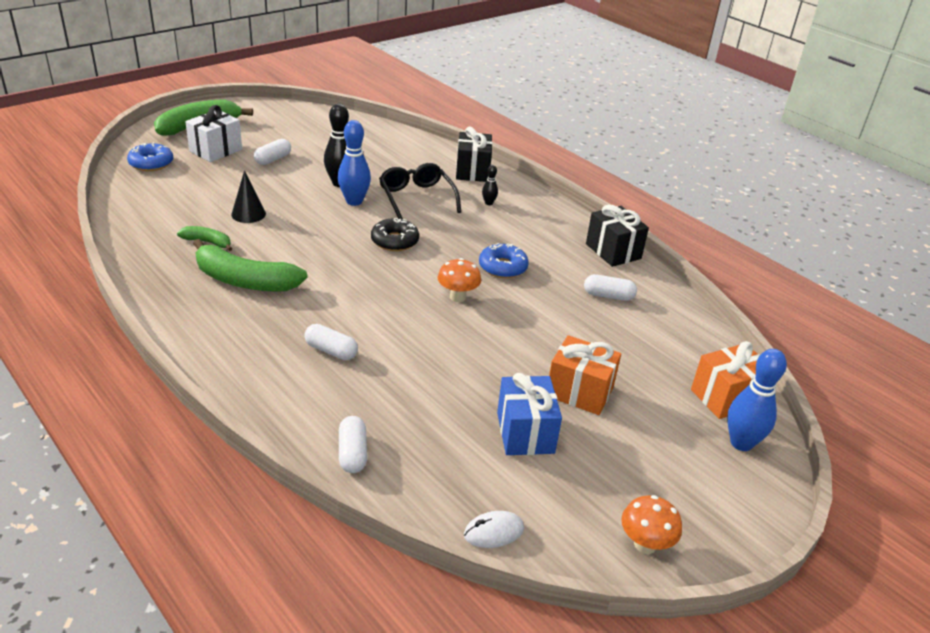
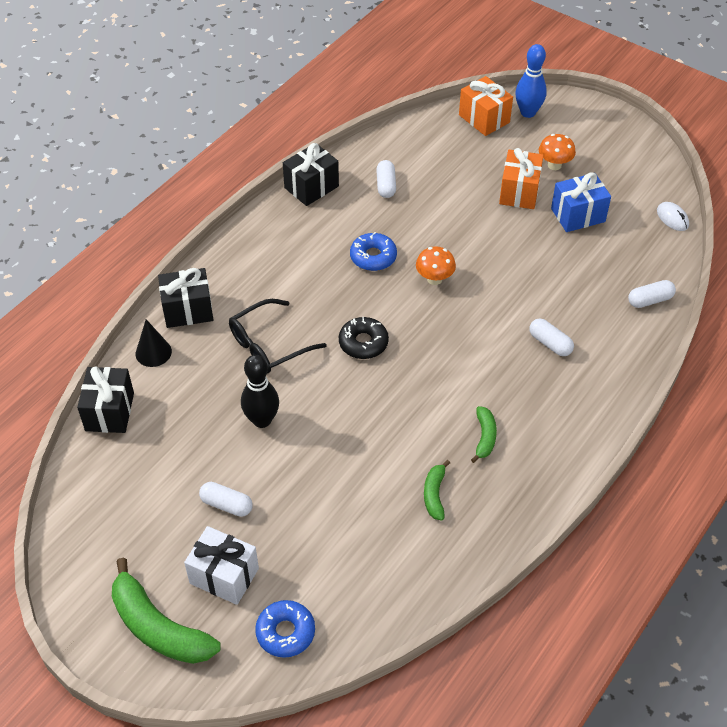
camera: 100 degrees left, 15 degrees up
(245, 281) = (484, 437): green banana -> green banana, size x0.51
(248, 214) = (364, 481): black cone -> black cone (153, 352)
(331, 351) = (550, 343): white capsule -> white capsule turned 60 degrees counterclockwise
(354, 201) = (298, 396): blue bowling pin -> none
(386, 132) = (109, 412): none -> black gift
(488, 203) = (256, 285): black bowling pin -> none
(645, 544) = (640, 153): orange mushroom -> orange mushroom (554, 165)

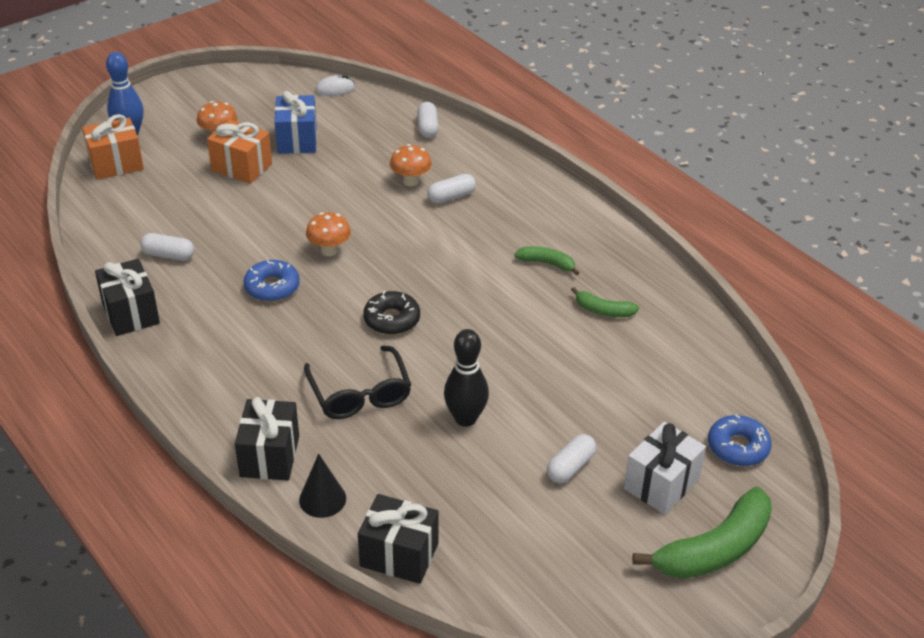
camera: 75 degrees left, 10 degrees down
(558, 308) = (411, 181): none -> orange mushroom

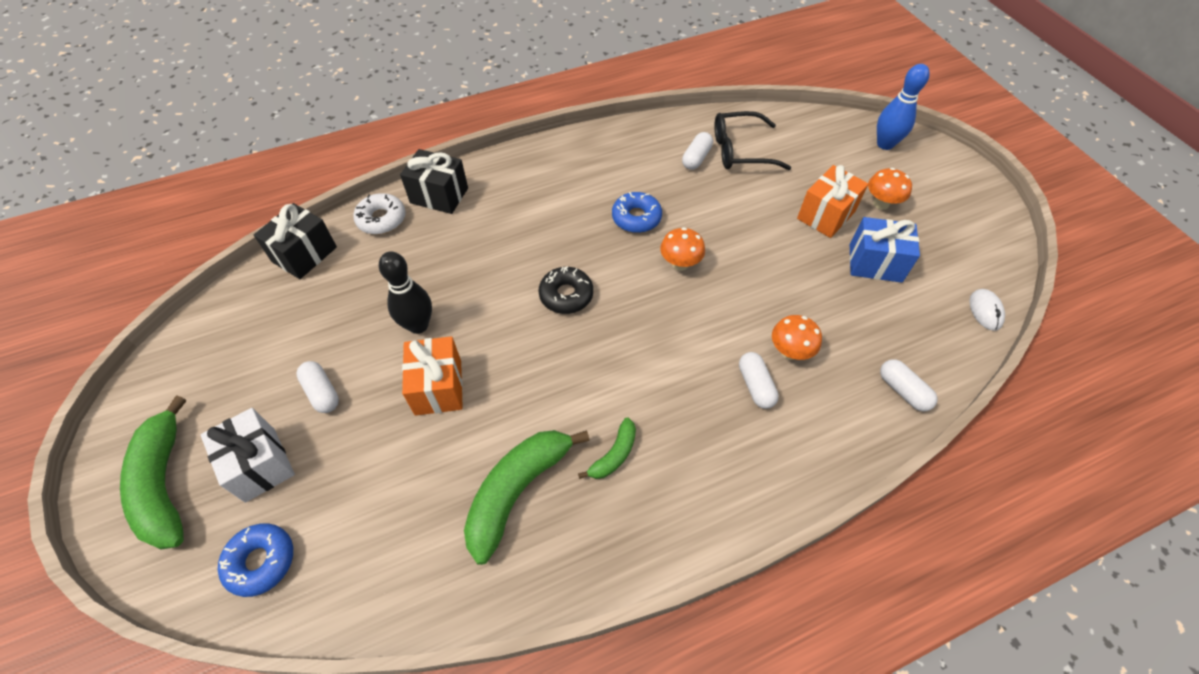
camera: 105 degrees right, 15 degrees up
(116, 164) = (835, 134): orange gift -> orange gift (438, 387)
(130, 313) = (627, 133): black gift -> none
(322, 499) = (381, 219): black cone -> white donut
(359, 393) = (481, 257): black glasses -> black glasses (741, 150)
(427, 128) = (903, 390): white capsule -> white capsule turned 45 degrees clockwise
(603, 310) = (517, 491): green banana -> green banana, size x1.97

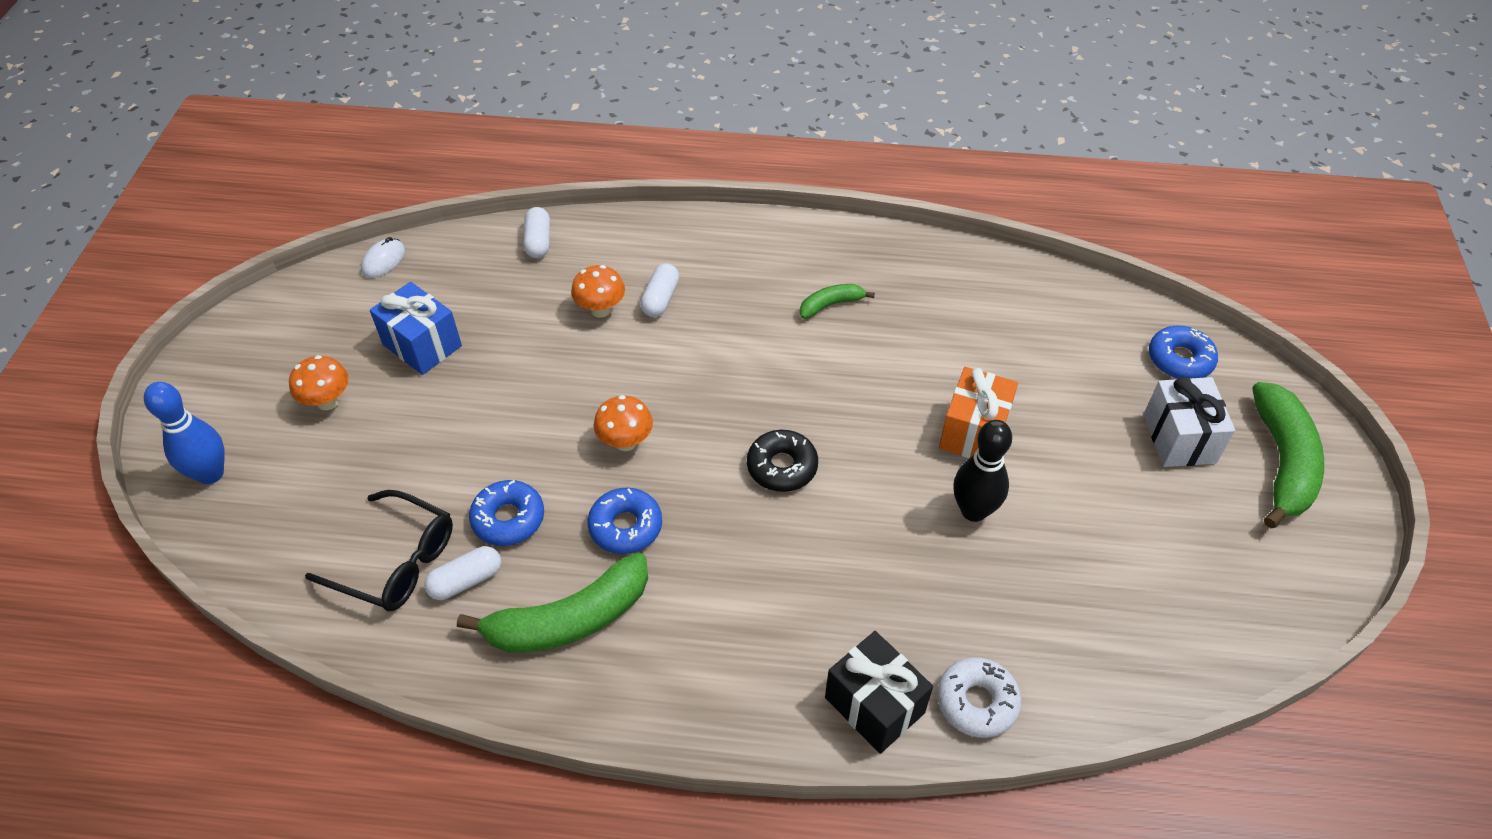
camera: 150 degrees left, 5 degrees down
(304, 254) = (1106, 692): black gift -> none
(322, 392) = (1105, 482): white capsule -> none
(517, 491) = (933, 315): green banana -> green banana (569, 619)
(705, 193) = (508, 519): none -> blue donut
(826, 215) = (404, 418): orange gift -> none

